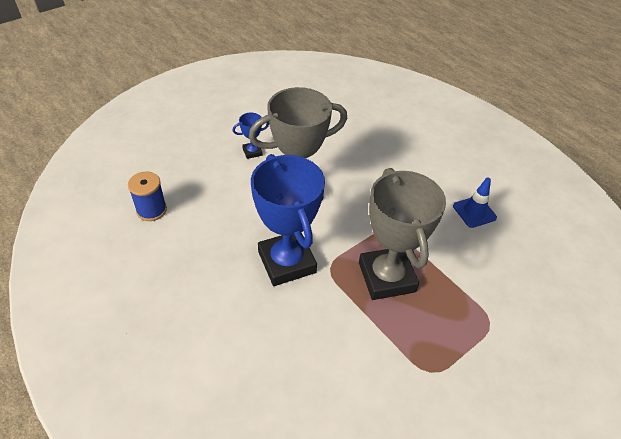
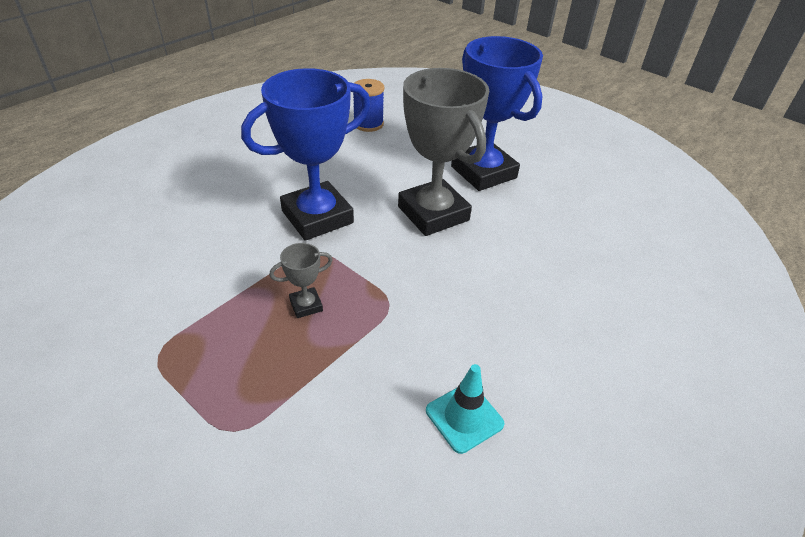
camera: 80 degrees right, 5 degrees down
(252, 152) = (483, 172): blue trophy -> blue trophy, size x2.38
(386, 277) = (306, 305): grey trophy -> grey trophy, size x0.42
(474, 212) = (464, 417): blue traffic cone -> turquoise traffic cone

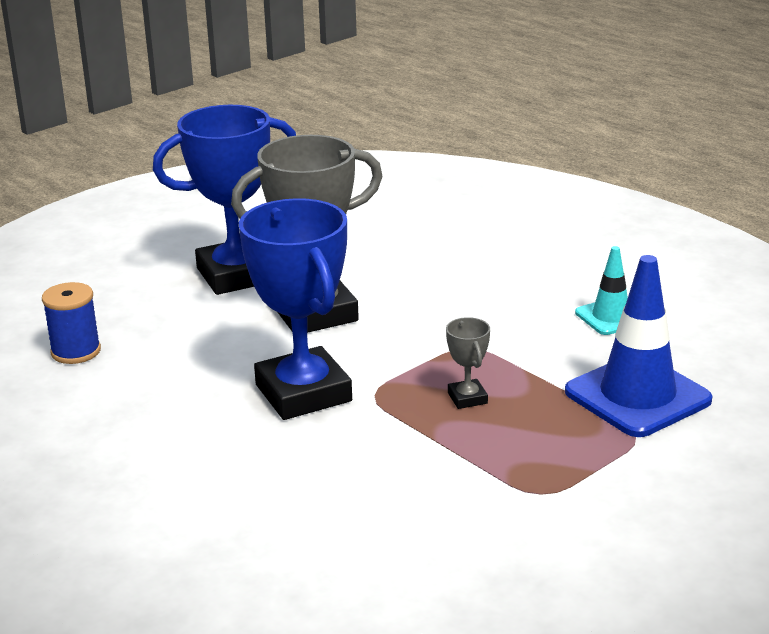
camera: 80 degrees left, 15 degrees down
(303, 435) = (637, 396): none -> blue traffic cone

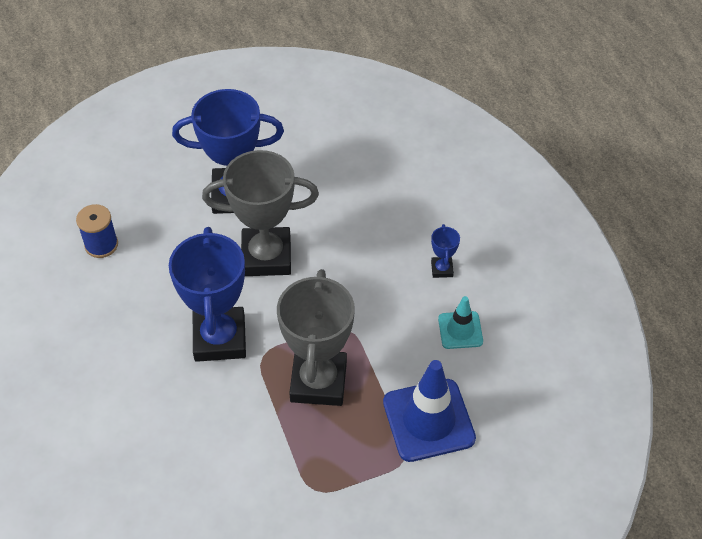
camera: 20 degrees right, 25 degrees up
(467, 398) = (318, 381): grey trophy -> grey trophy, size x2.38
(546, 277) = (442, 269): none -> blue trophy

